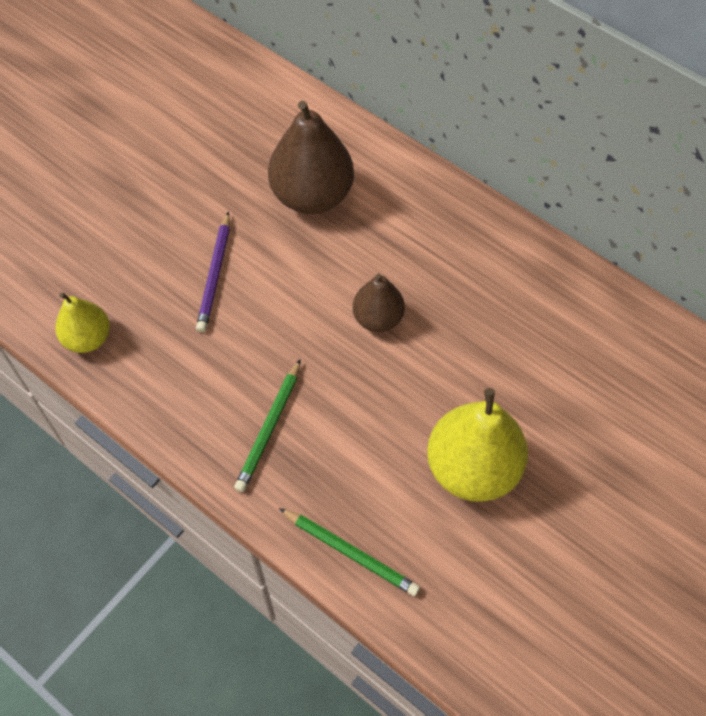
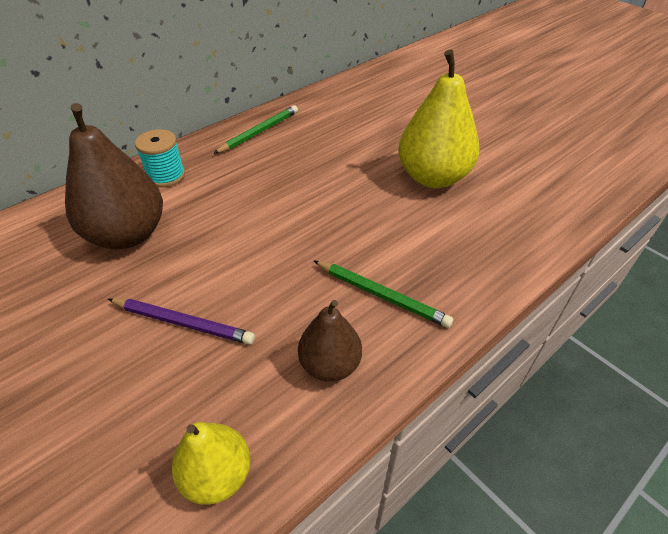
camera: 80 degrees left, 15 degrees down
(351, 553) = (509, 253): green pencil -> green pencil (259, 132)
(378, 318) = (284, 209): brown pear -> brown pear (330, 364)
(408, 194) = (166, 176): none -> turquoise spool

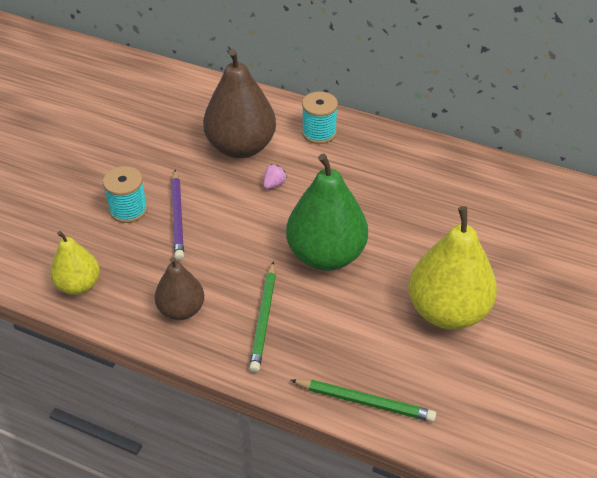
camera: 65 degrees right, 0 degrees up
(127, 370) = (128, 210): none -> turquoise spool
(205, 228) = (274, 184): none -> pink strawberry
(259, 132) = (423, 160): green pencil -> green pencil (365, 402)
(326, 224) = (326, 255): none -> green pear

